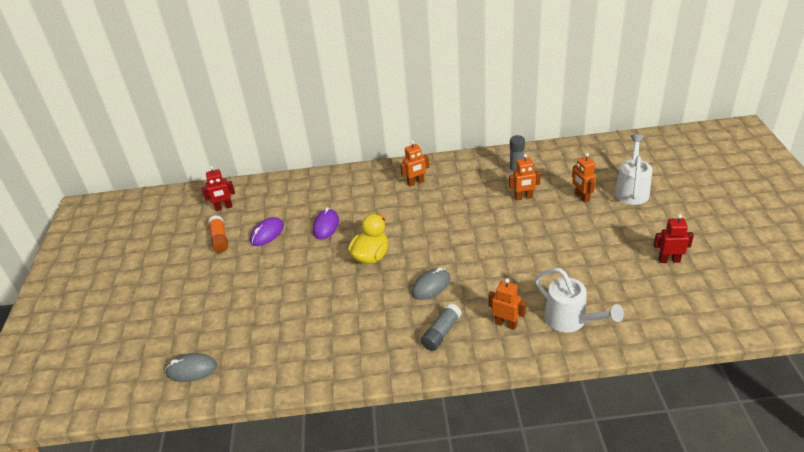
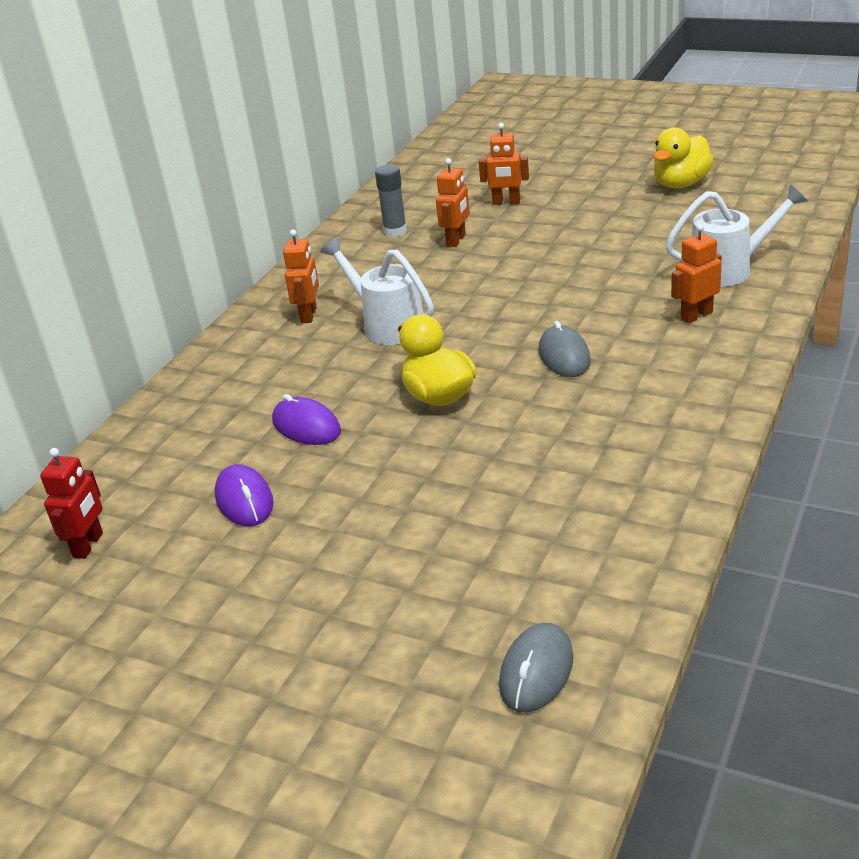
camera: 60 degrees left, 5 degrees down
(219, 239) = (185, 568): orange glue stick -> none
(441, 333) = (670, 370): grey glue stick -> none
(632, 190) = (532, 170): white watering can -> white watering can (387, 325)
(669, 260) = (681, 184): red robot -> yellow duck

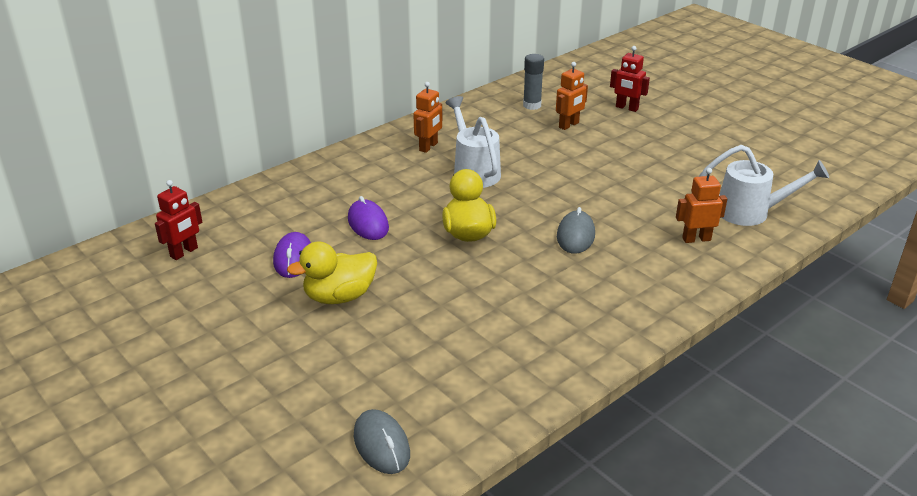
camera: 20 degrees right, 0 degrees up
(506, 202) = (626, 108): orange robot -> red robot
(536, 671) = (381, 445): grey mouse -> grey mouse turned 75 degrees counterclockwise
(681, 184) = (769, 134): yellow duck -> yellow duck (339, 296)

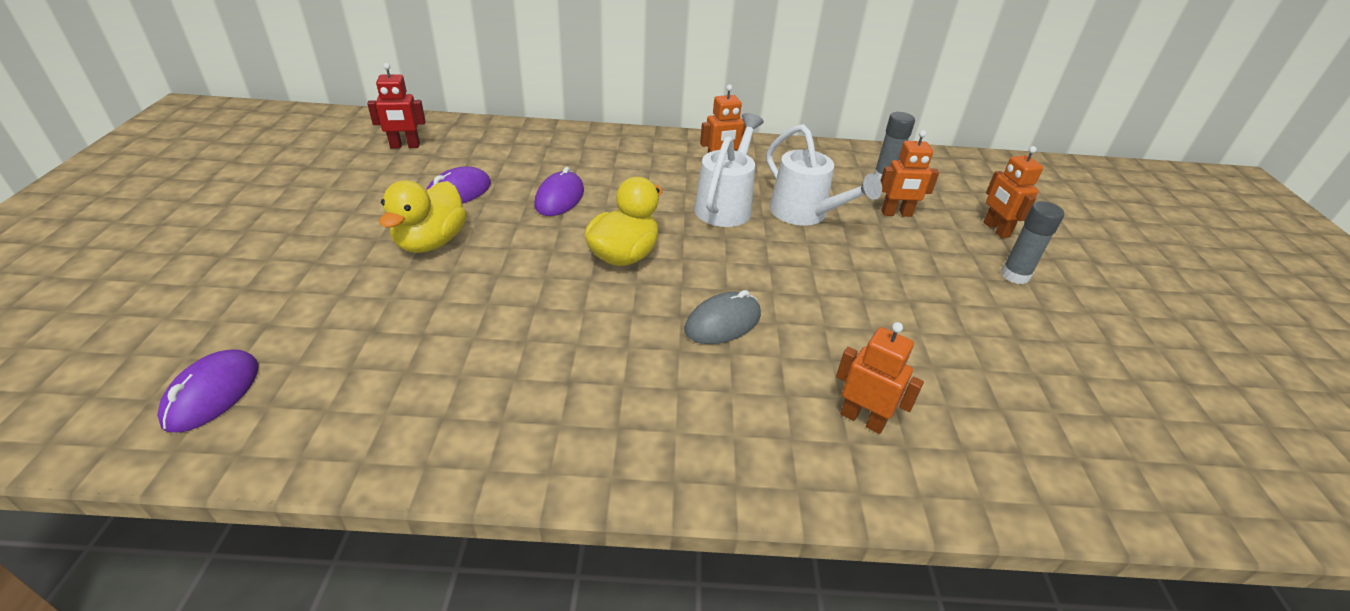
camera: 40 degrees right, 5 degrees up
(339, 296) = (431, 242): yellow duck -> yellow duck turned 90 degrees counterclockwise
(381, 445) = (212, 394): grey mouse -> purple mouse
(626, 108) = (996, 229): red robot -> orange robot
(666, 130) = (1015, 275): none -> grey glue stick
(750, 212) = (994, 436): white watering can -> white watering can (804, 214)

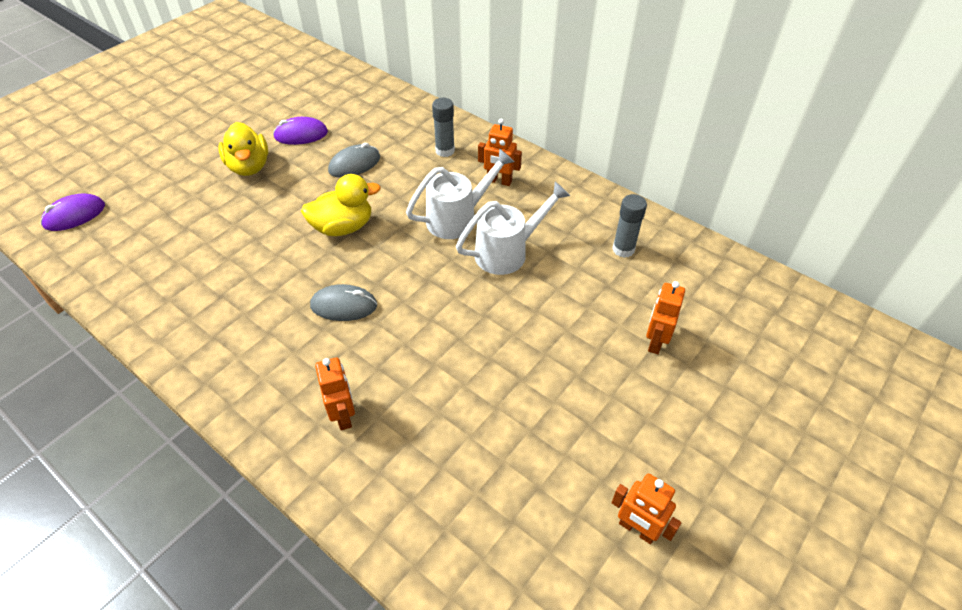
camera: 40 degrees right, 10 degrees up
(405, 146) = (308, 84): red robot -> none
(431, 242) = (249, 167): yellow duck -> yellow duck turned 75 degrees counterclockwise
(559, 198) = (354, 164): purple mouse -> grey mouse
(804, 214) = (508, 252): white watering can -> white watering can turned 120 degrees counterclockwise
(896, 214) = (585, 286): orange robot -> orange robot (637, 529)
(1015, 275) = (608, 387): grey glue stick -> grey glue stick (445, 151)

